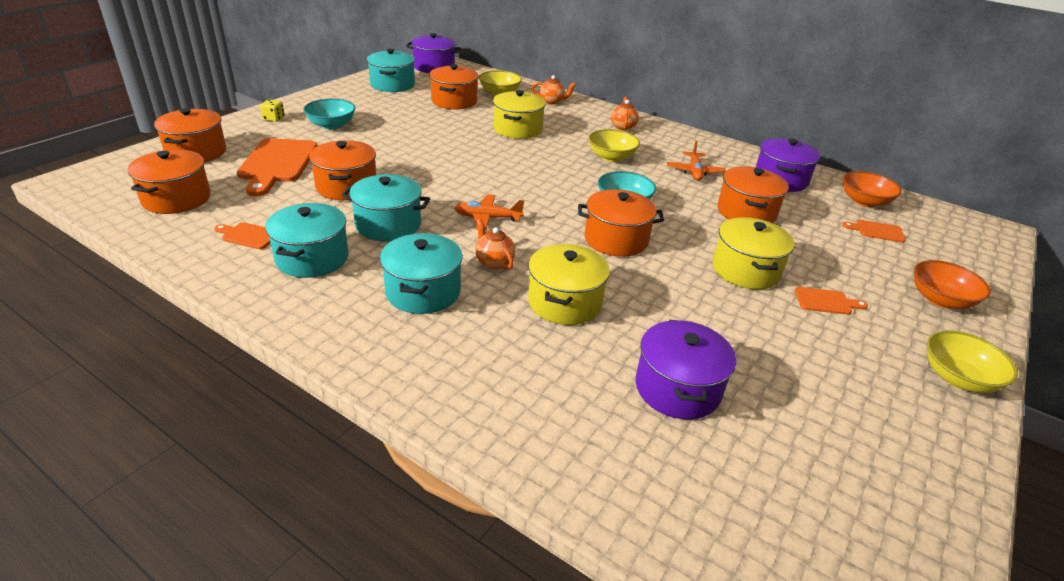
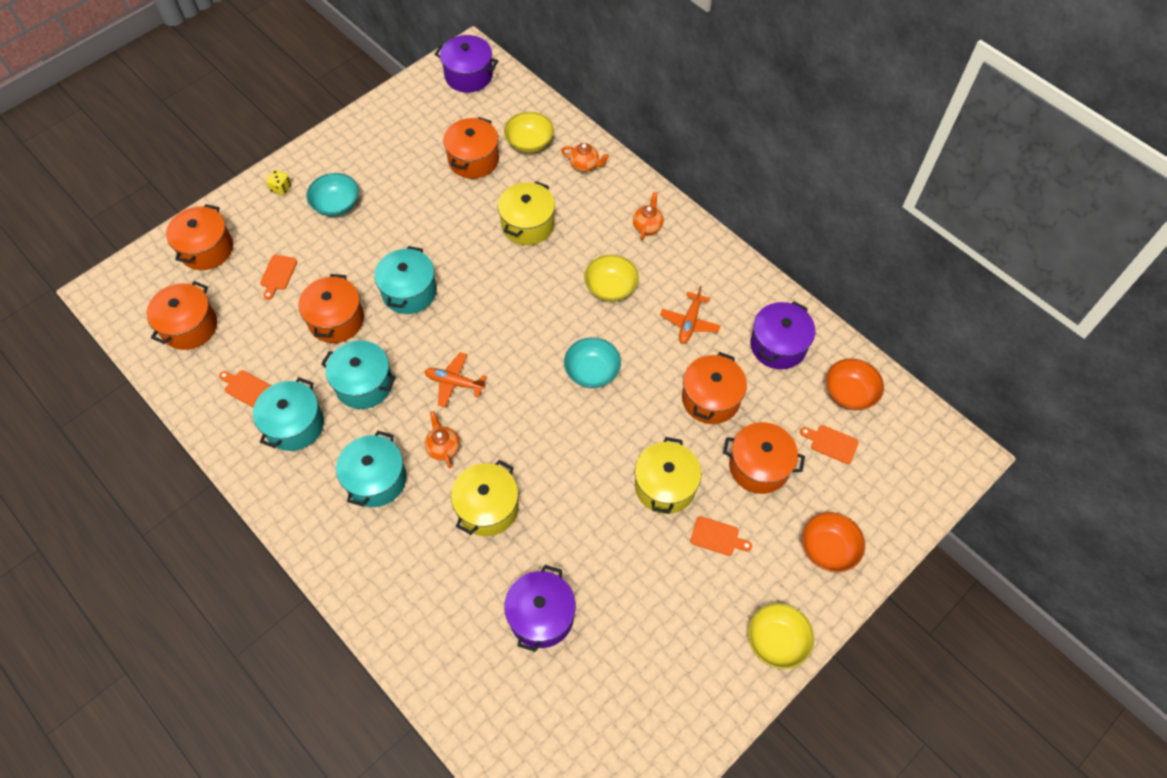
camera: 15 degrees right, 25 degrees up
(277, 163) = (278, 274): orange cutting board -> orange cutting board, size x0.48
(392, 85) = (413, 118): turquoise pot -> turquoise pot (409, 291)
(616, 239) = (562, 428): orange pot -> orange pot (759, 466)

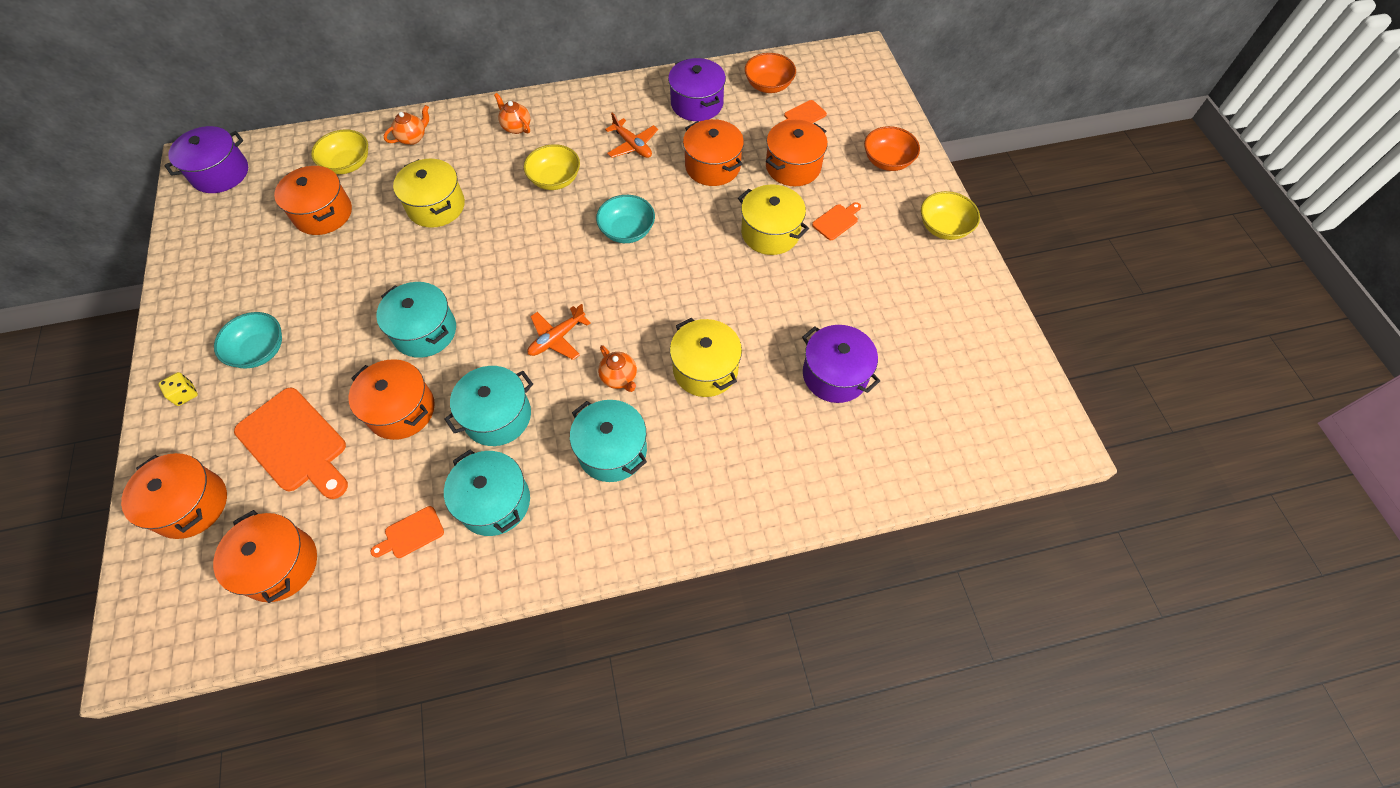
camera: 60 degrees left, 0 degrees up
(278, 274) = (295, 443): orange cutting board -> orange cutting board, size x2.10
(443, 448) = (619, 378): orange teapot -> orange teapot turned 135 degrees counterclockwise

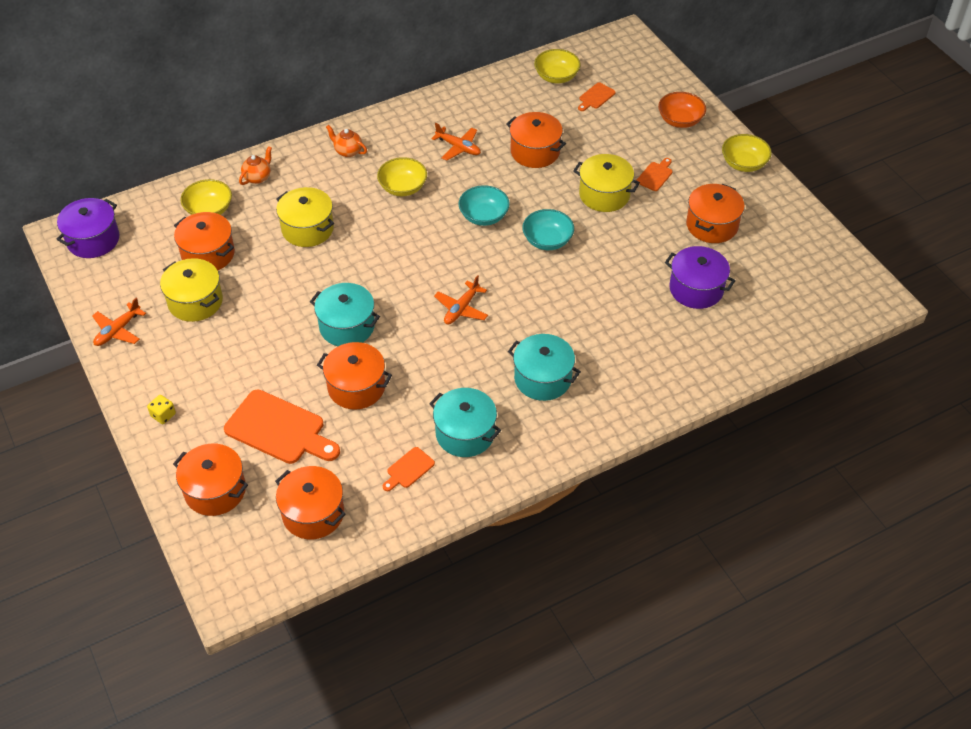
camera: 15 degrees left, 10 degrees down
(191, 281) = (118, 330): none -> orange plane
(260, 351) = (210, 370): turquoise bowl -> turquoise bowl (547, 240)
(497, 416) = (439, 374): turquoise pot -> none
(619, 378) = (526, 327): orange teapot -> none
(697, 104) = (500, 103): purple pot -> none
(705, 369) = (592, 306): yellow pot -> yellow pot (195, 301)
(768, 85) = (556, 77): orange bowl -> yellow bowl
(793, 166) = (603, 139): orange pot -> orange pot (712, 225)

